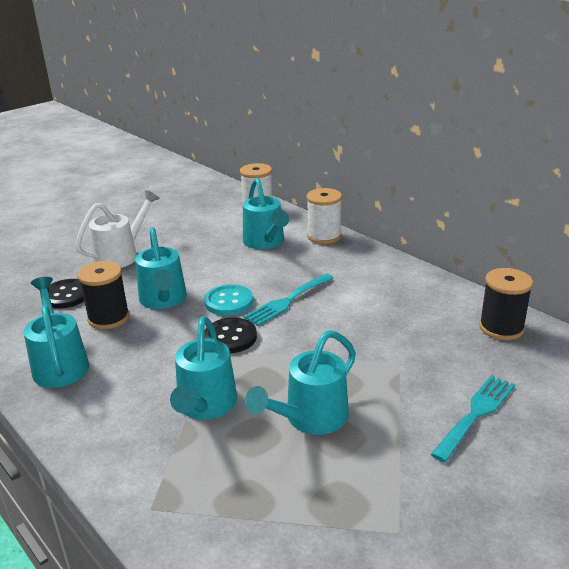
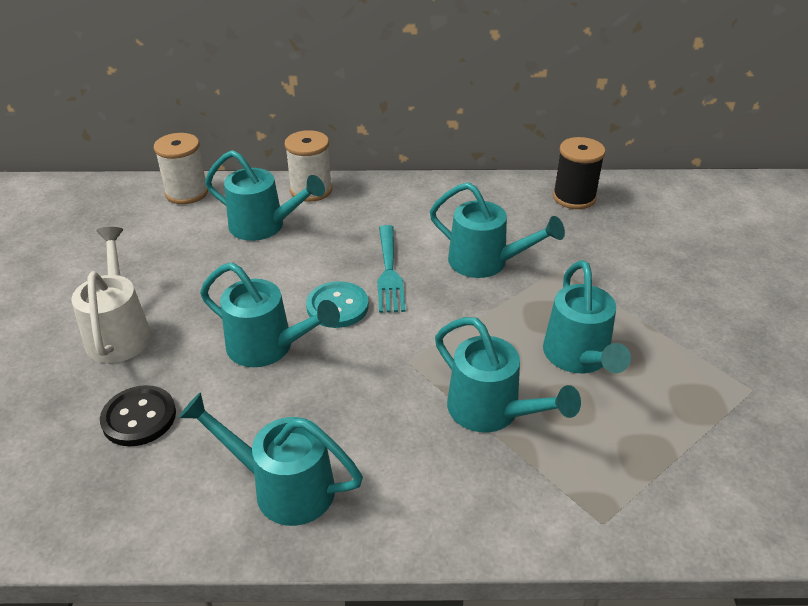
camera: 50 degrees left, 10 degrees up
(108, 318) = (243, 405): black spool -> none
(230, 337) = (401, 338): black button -> none
(355, 330) = (486, 263): none -> turquoise watering can
(476, 414) = (660, 274): turquoise fork -> none

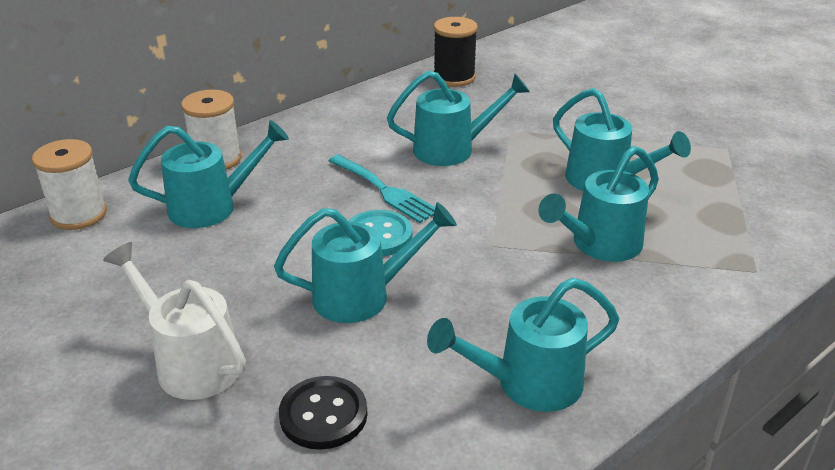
camera: 40 degrees left, 5 degrees down
(492, 412) = (599, 245): turquoise watering can -> turquoise watering can turned 135 degrees clockwise

